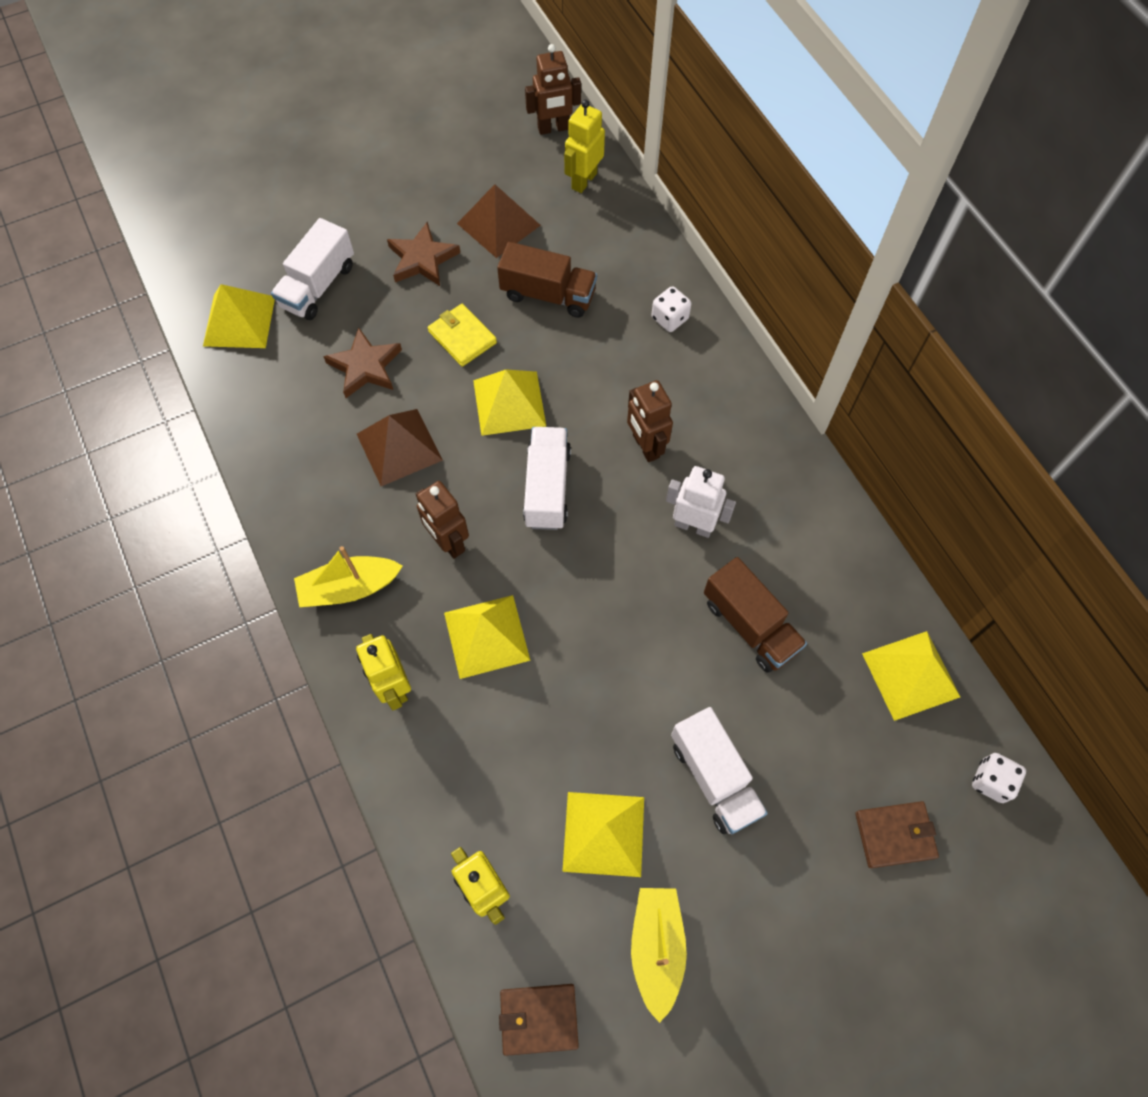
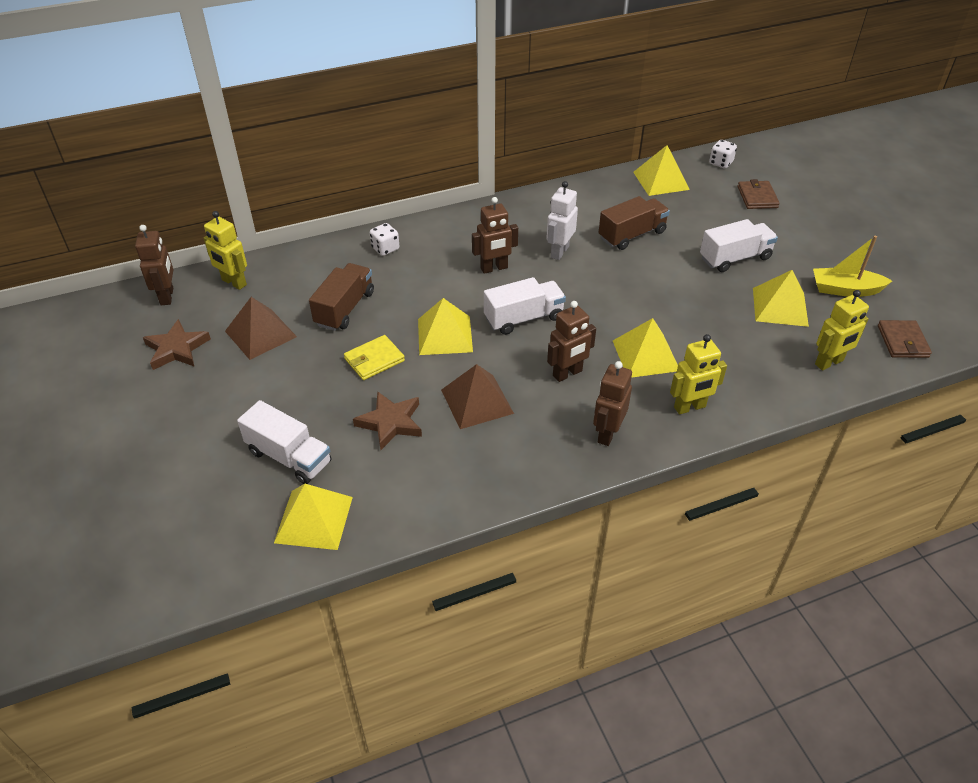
camera: 85 degrees left, 20 degrees down
(349, 588) = (607, 433): yellow boat -> brown robot
(422, 259) = (282, 383): brown star -> brown star (177, 349)
(547, 488) = (524, 318): white truck -> white truck turned 150 degrees clockwise

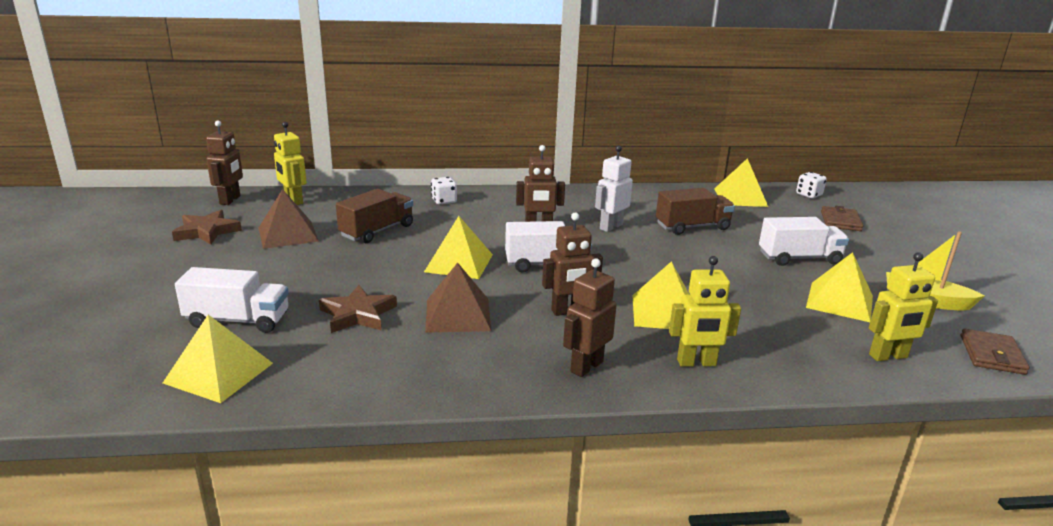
camera: 15 degrees right, 20 degrees down
(289, 457) = (238, 320): white truck -> white truck turned 45 degrees counterclockwise
(374, 360) = (377, 268): yellow wallet -> none

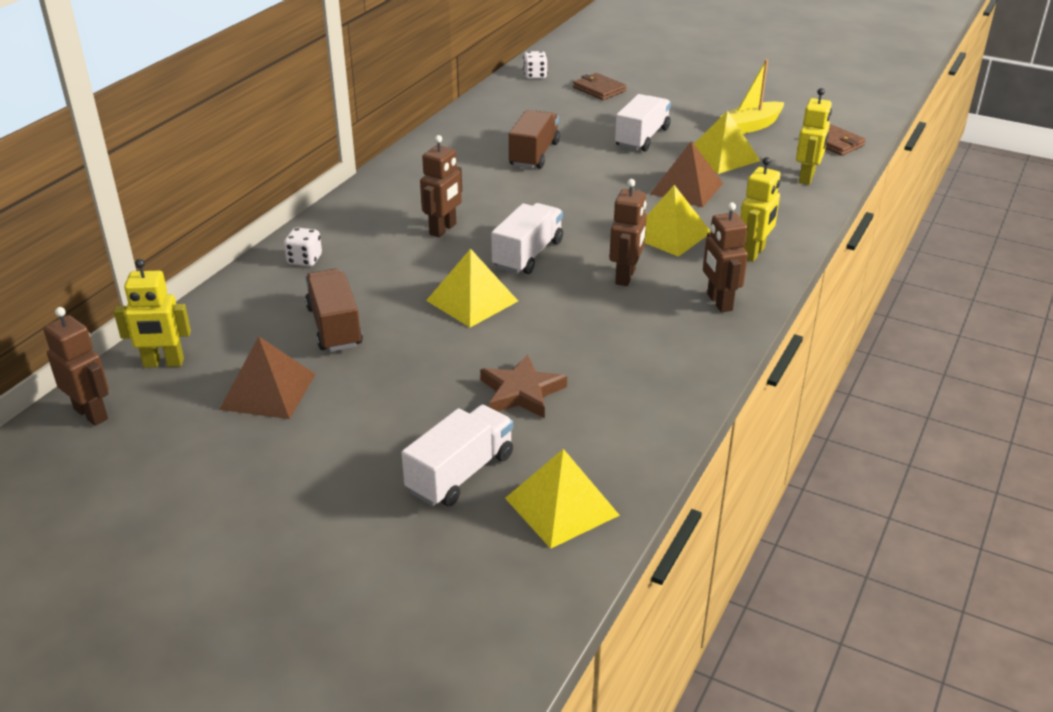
camera: 55 degrees left, 10 degrees up
(207, 231) = (181, 453): brown star -> none
(457, 314) = (577, 335): brown pyramid -> brown pyramid (686, 188)
(611, 227) = (487, 192): white robot -> none
(740, 197) = (502, 106): yellow pyramid -> none

